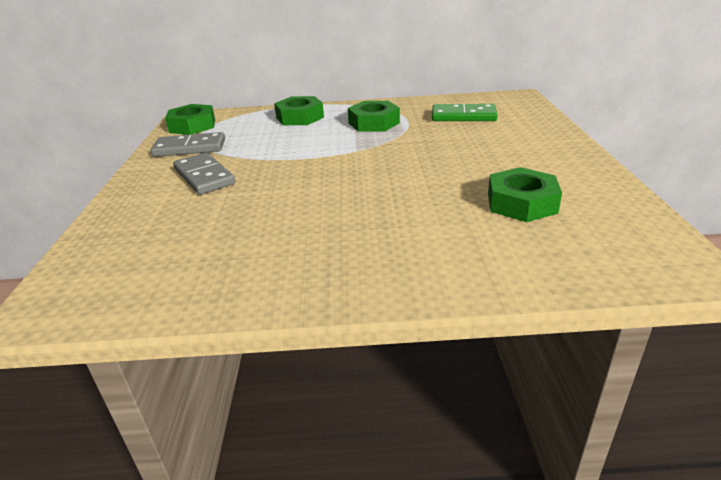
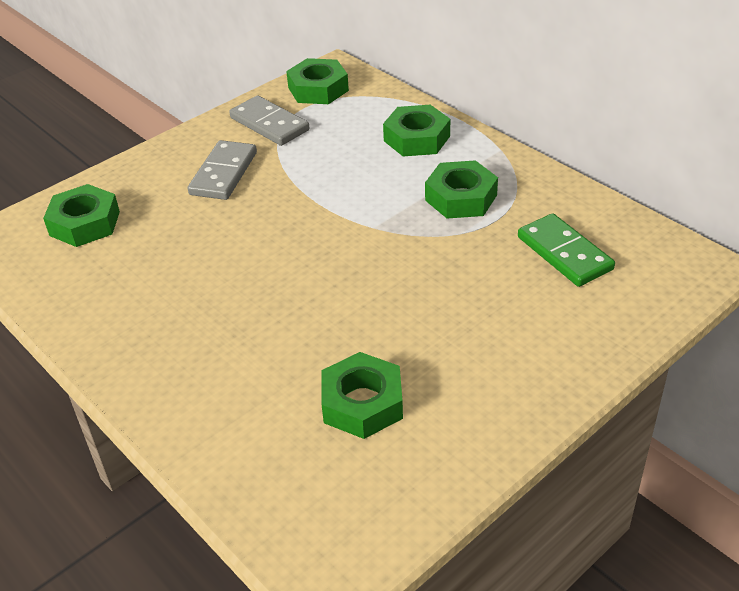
camera: 50 degrees right, 10 degrees up
(134, 249) = (85, 223): none -> green nut

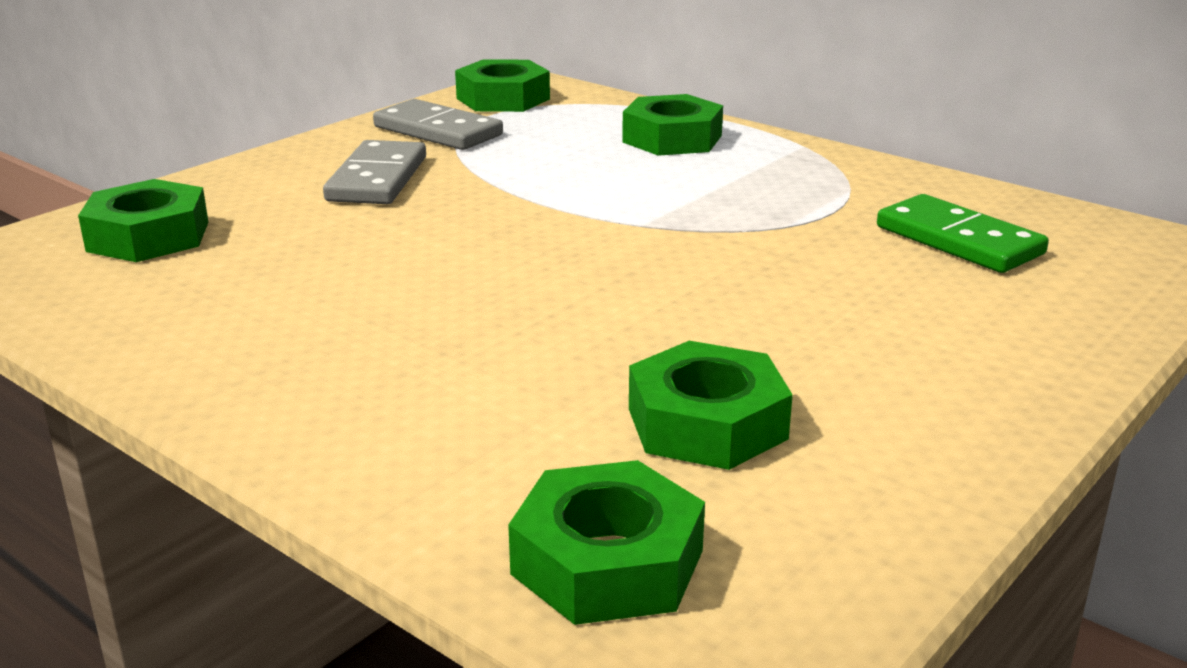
camera: 10 degrees left, 15 degrees down
(461, 198) = (767, 191): green nut -> green nut (608, 562)

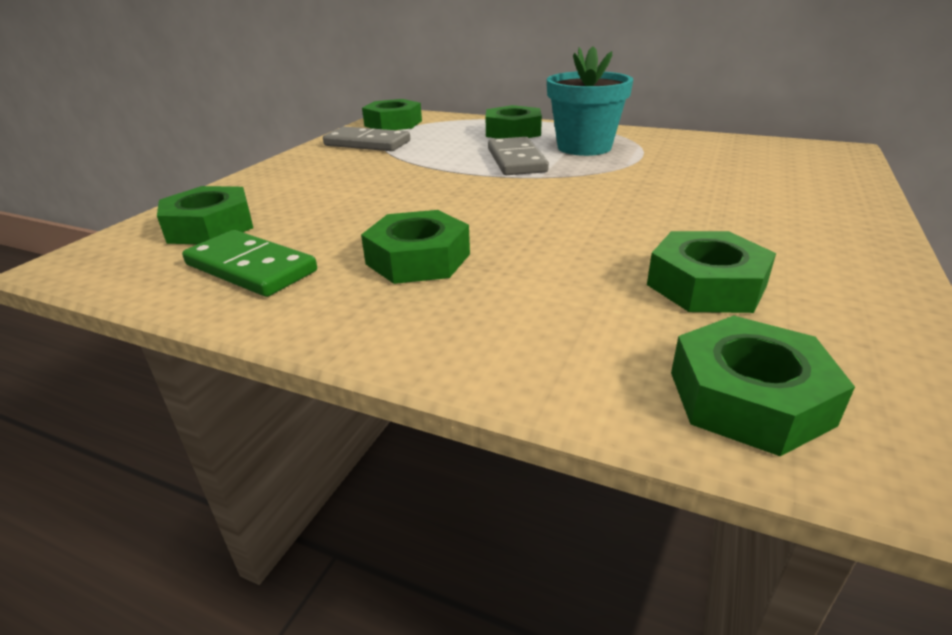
camera: 15 degrees left, 5 degrees up
(369, 324) = (418, 259): none -> green nut
(377, 179) = (349, 173): grey domino -> grey domino (516, 160)
(756, 183) = (584, 147): none -> turquoise flower pot
(958, 240) = (726, 161): green domino -> green domino (250, 268)

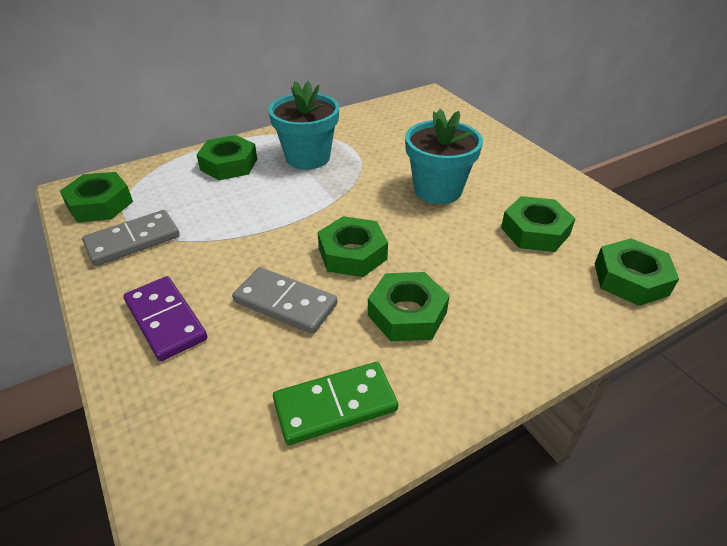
camera: 55 degrees left, 10 degrees up
(210, 227) = (215, 409): green nut -> green nut (352, 254)
(292, 181) = (166, 320): none -> purple domino
(516, 160) = (291, 194): grey domino -> grey domino (285, 303)
(661, 208) = (437, 190): none -> turquoise flower pot

